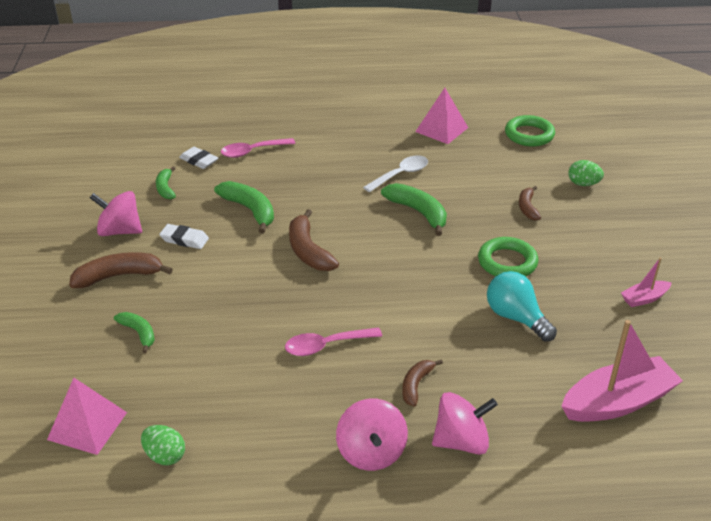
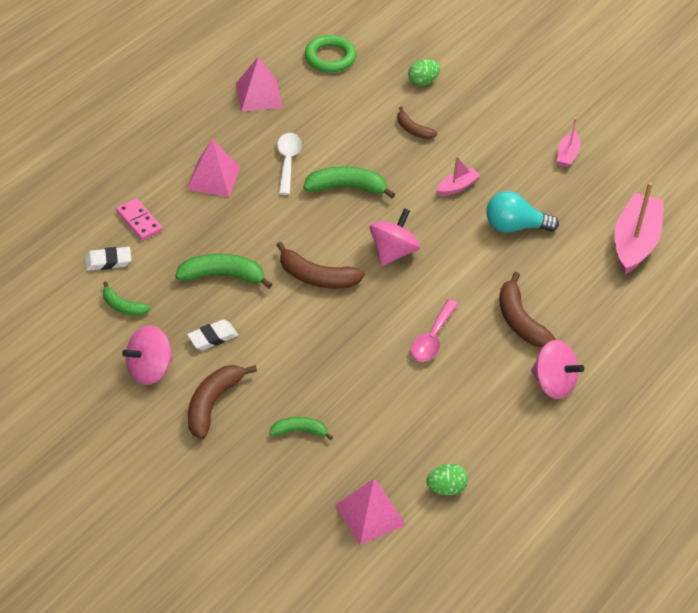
camera: 50 degrees left, 10 degrees up
(252, 151) = (139, 221): pink spoon -> pink domino
(336, 156) = (213, 178): none -> pink pyramid
(416, 385) = (520, 320): brown banana -> brown banana, size x1.65
(461, 441) = (589, 335): pink spinning top -> pink spinning top (393, 252)
(507, 262) = (457, 187): green ring -> pink boat

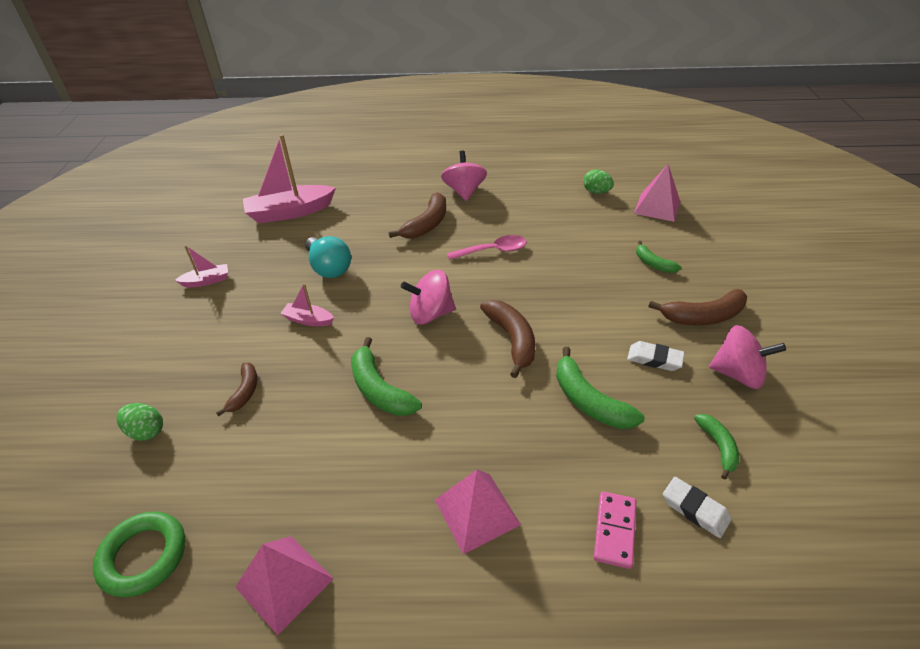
camera: 125 degrees left, 5 degrees down
(288, 161) = (385, 461): white spoon -> none

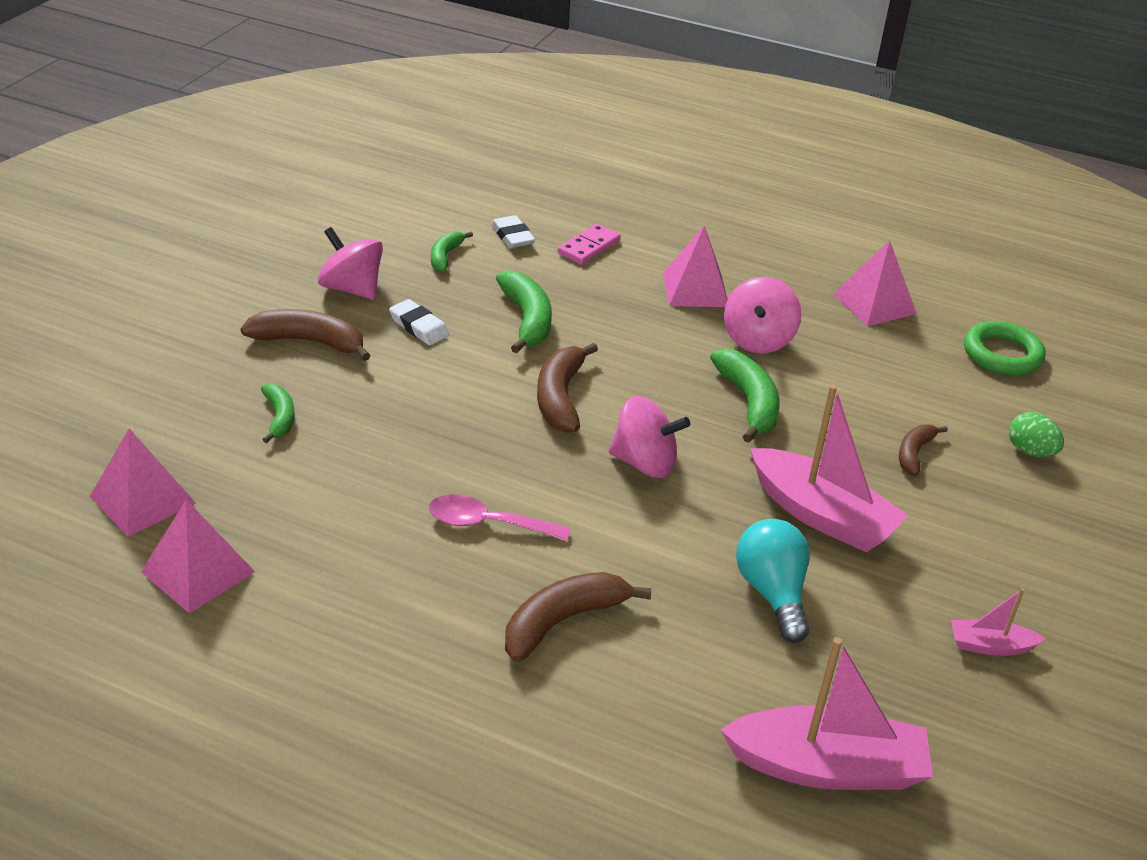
camera: 160 degrees left, 5 degrees down
(308, 320) = (821, 515): pink boat -> pink boat, size x2.03
(464, 191) = (438, 678): pink spinning top -> pink spinning top (758, 340)
(596, 192) = (198, 571): green egg -> pink pyramid

